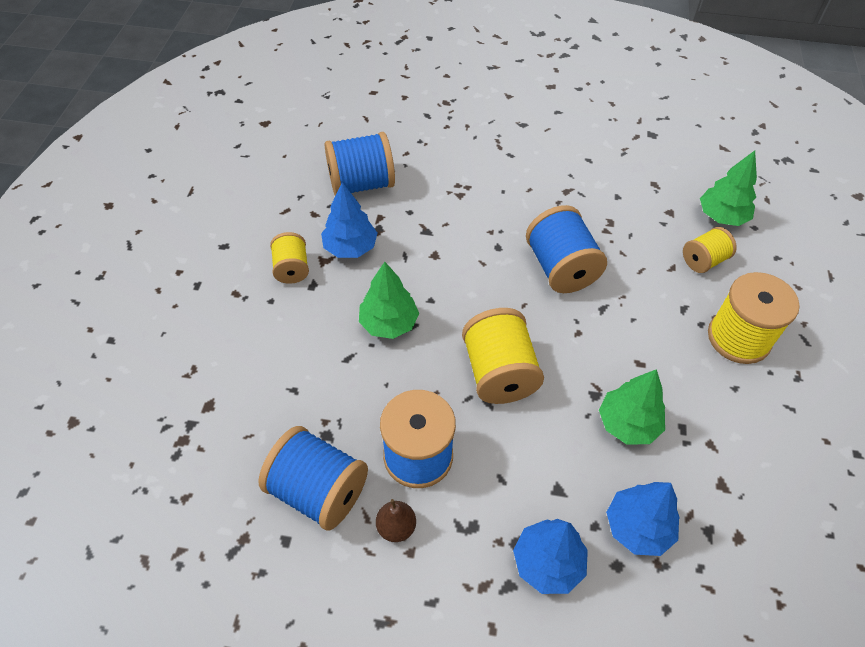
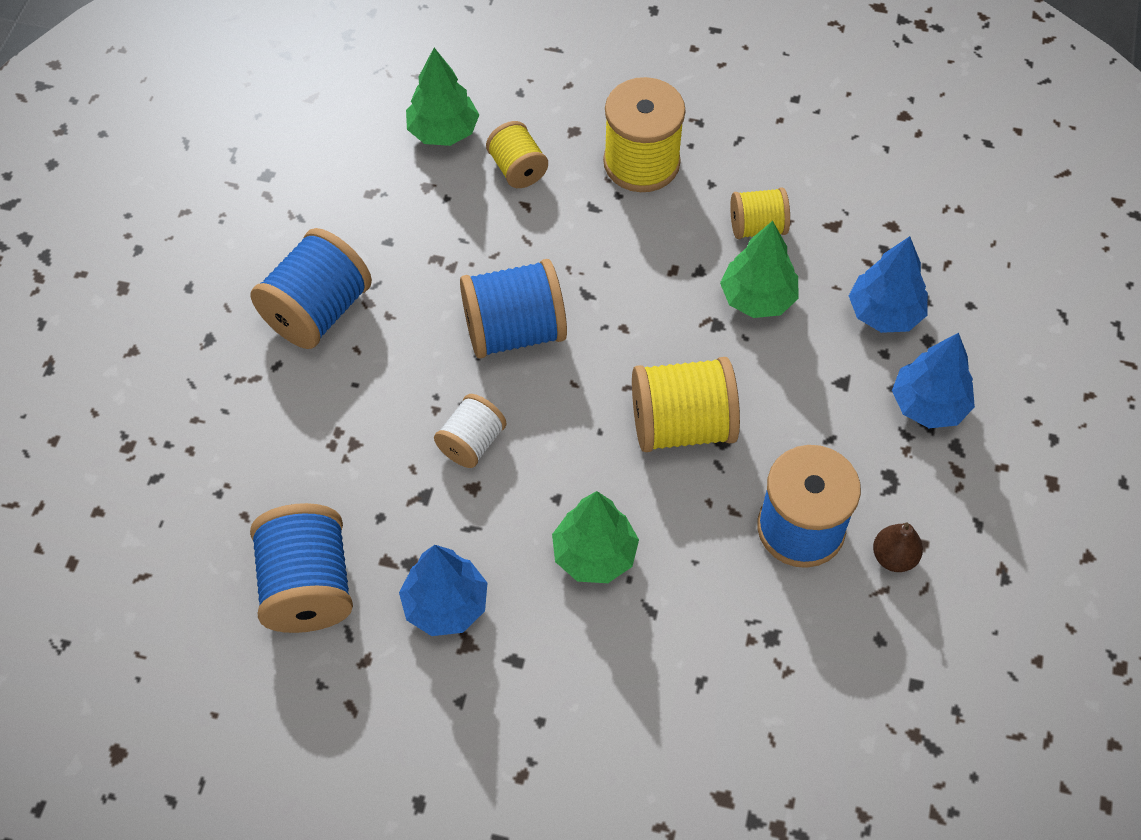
camera: 85 degrees left, 5 degrees up
(292, 268) = (479, 692): yellow spool -> yellow spool (757, 227)
(318, 491) = (849, 646): blue spool -> blue spool (317, 311)
(468, 251) = (471, 443): none -> white spool

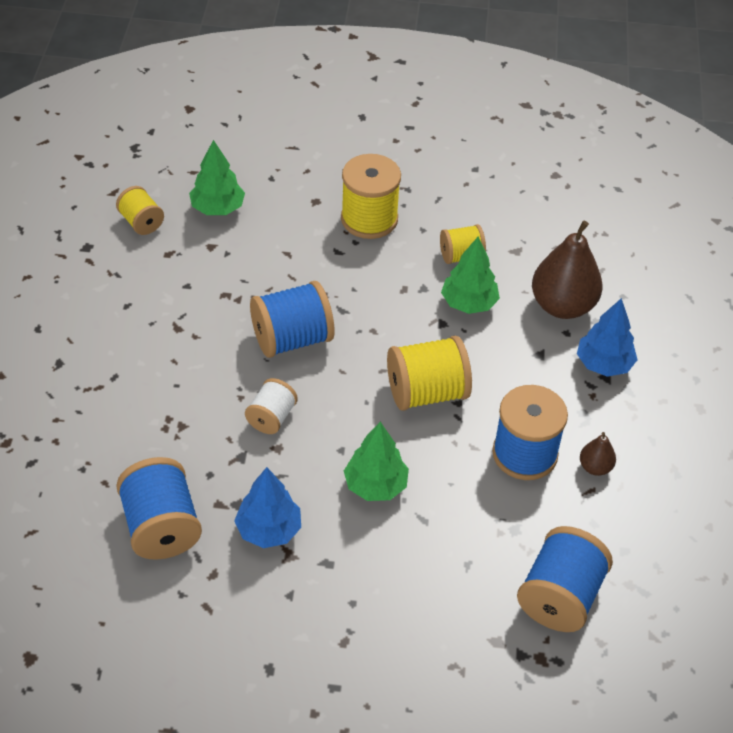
camera: 10 degrees left, 10 degrees down
(317, 311) = (140, 337): blue spool -> blue spool (560, 597)
(517, 169) = (277, 229): yellow spool -> yellow spool (141, 222)
(885, 313) = (562, 306): blue tree -> brown pear

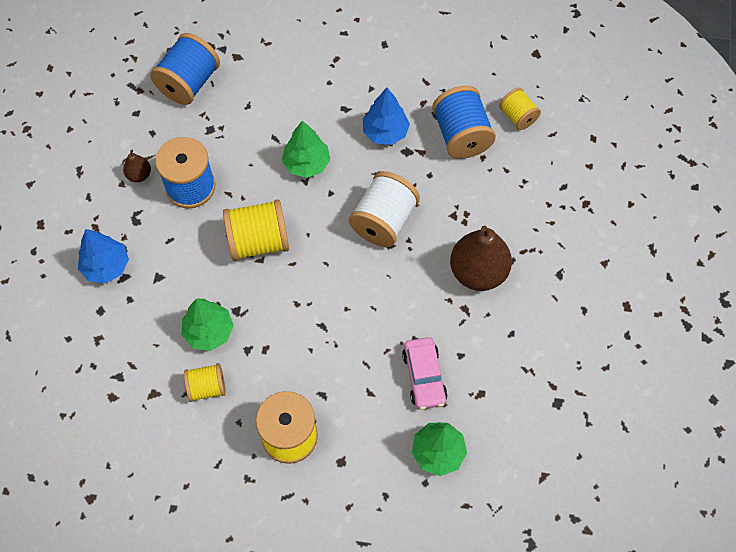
camera: 175 degrees left, 15 degrees up
(141, 222) = (510, 434): yellow spool -> yellow spool (517, 117)
(228, 266) = (424, 377): none -> pink car
(271, 417) = (384, 221): white spool -> white spool, size x1.69
(292, 339) = (367, 295): blue spool -> none
(562, 306) = (125, 328): brown pear -> brown pear (478, 272)

